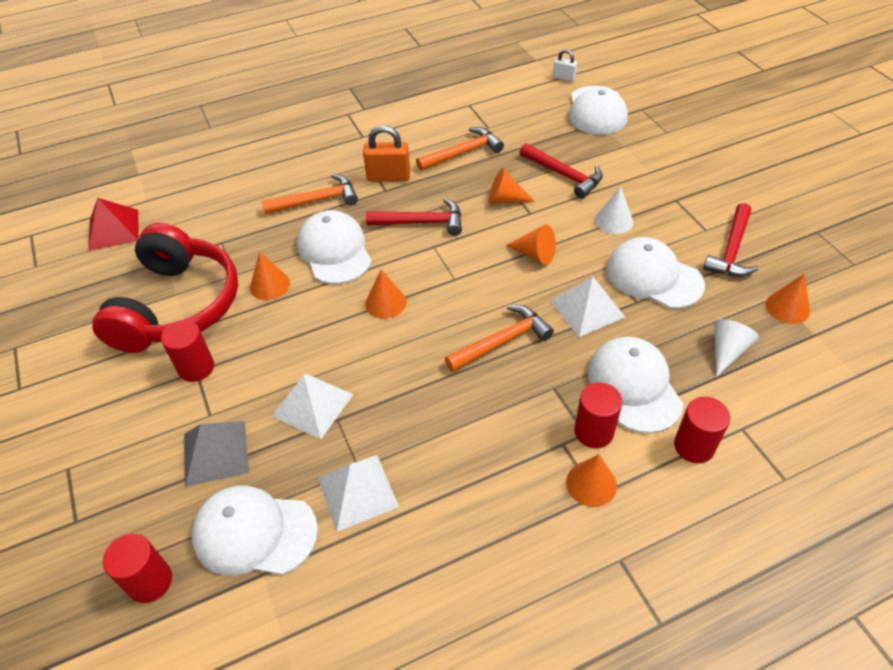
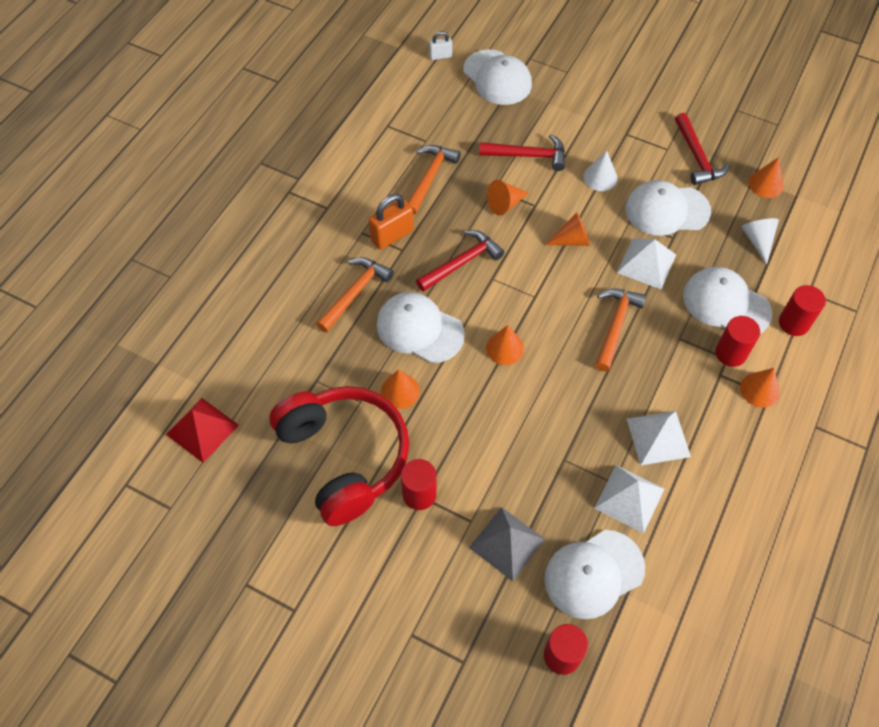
camera: 40 degrees left, 10 degrees up
(313, 405) = (536, 461): white pyramid -> white pyramid (658, 437)

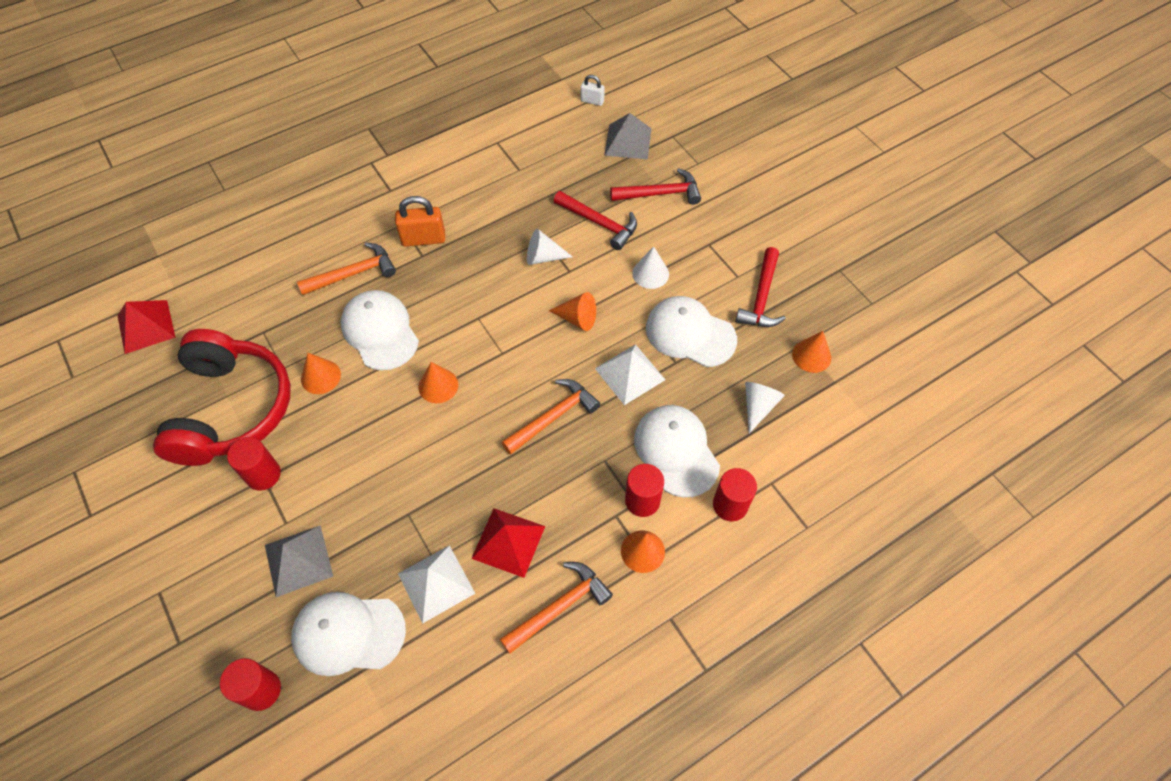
camera: 30 degrees right, 0 degrees up
(430, 178) = (496, 204): orange hammer -> orange hammer (559, 607)
(462, 262) = (463, 291): red hammer -> red hammer (660, 193)
(497, 78) = (628, 141): white cap -> grey pyramid
(505, 204) = (543, 257): orange cone -> white cone
(658, 437) = (508, 542): white pyramid -> red pyramid

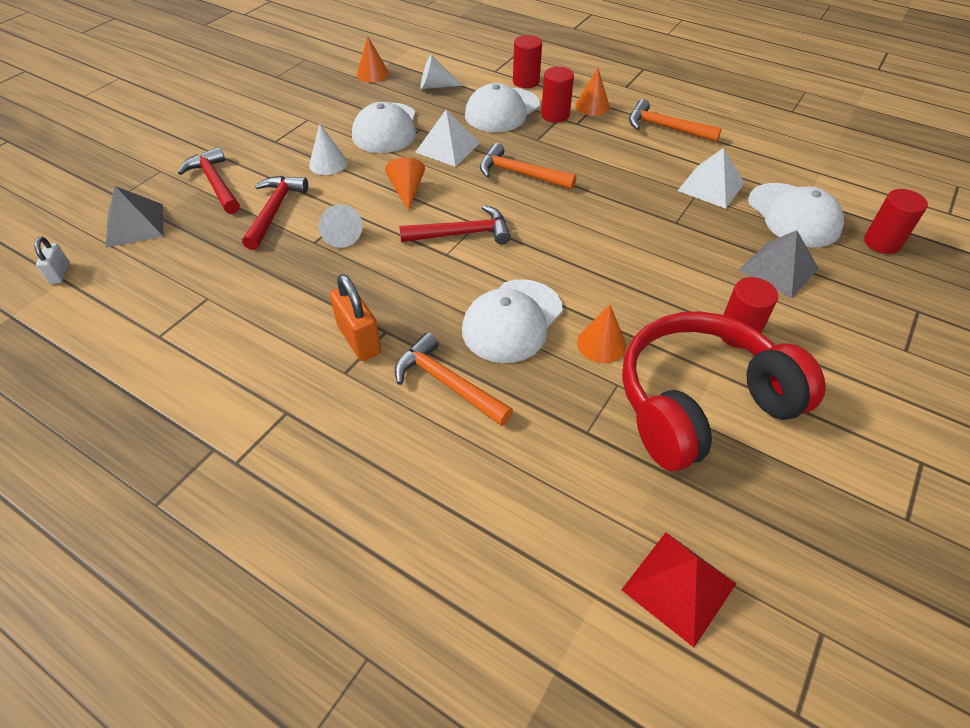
camera: 115 degrees left, 10 degrees down
(438, 385) = (543, 251): orange cone -> none
(508, 542) = (645, 163): red pyramid -> none
(761, 297) = (325, 104): red hammer -> red hammer (462, 234)

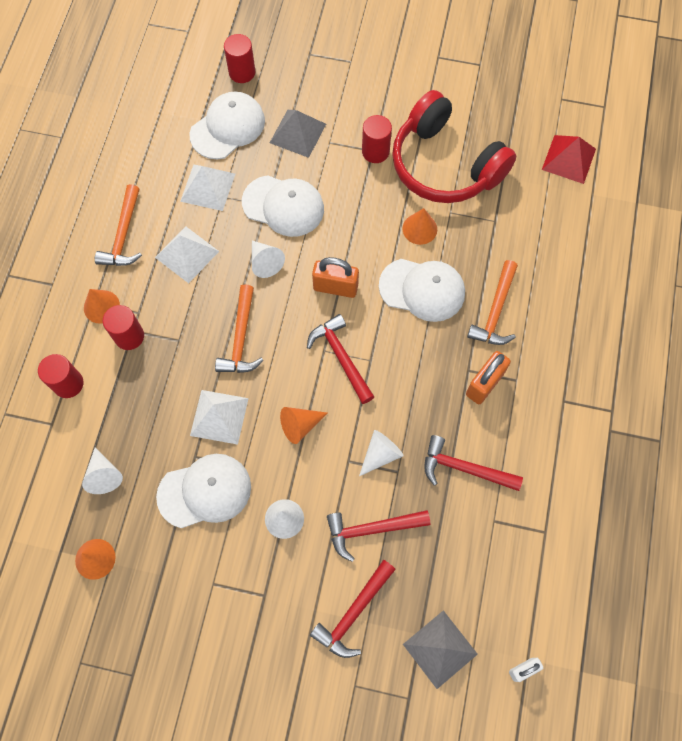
camera: 110 degrees left, 20 degrees up
(278, 292) = (464, 468): none -> red hammer
(502, 110) = (135, 389): white cap -> white cap (283, 206)
(548, 249) = (335, 287): none -> orange padlock
(601, 206) = (265, 262): none -> white cone
(630, 159) = (187, 254): none -> white pyramid

